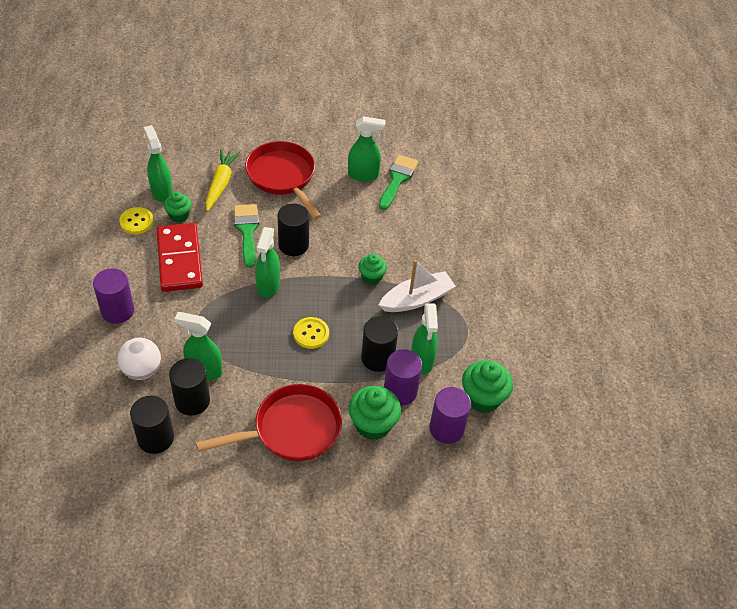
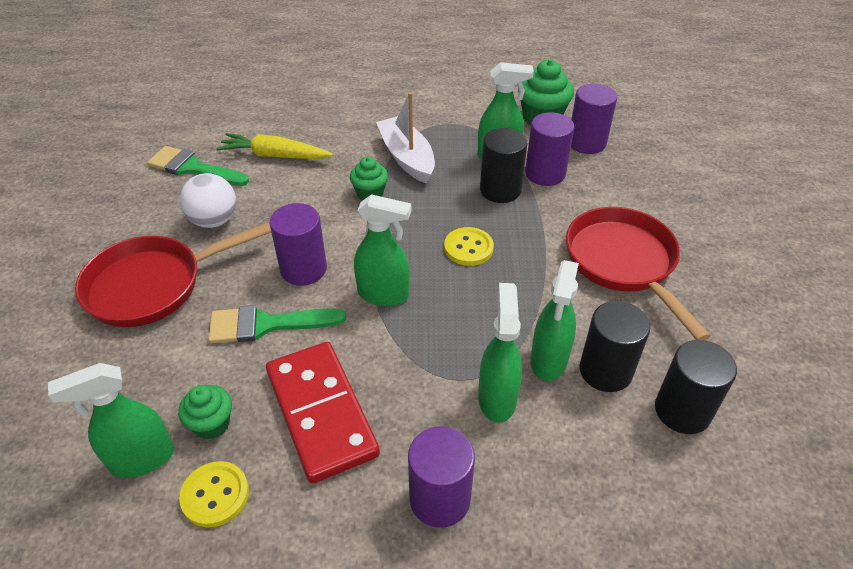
camera: 85 degrees left, 5 degrees down
(142, 370) = (563, 443): white ball -> white ball (214, 220)
(180, 259) = (321, 412): red domino -> red domino turned 75 degrees clockwise
(221, 184) = (145, 367): yellow carrot -> yellow carrot (275, 155)
(293, 245) = (303, 269): black cylinder -> purple cylinder
(363, 175) = (175, 199): green spray bottle -> green spray bottle (497, 398)
(373, 424) = (596, 195): green cupcake -> none

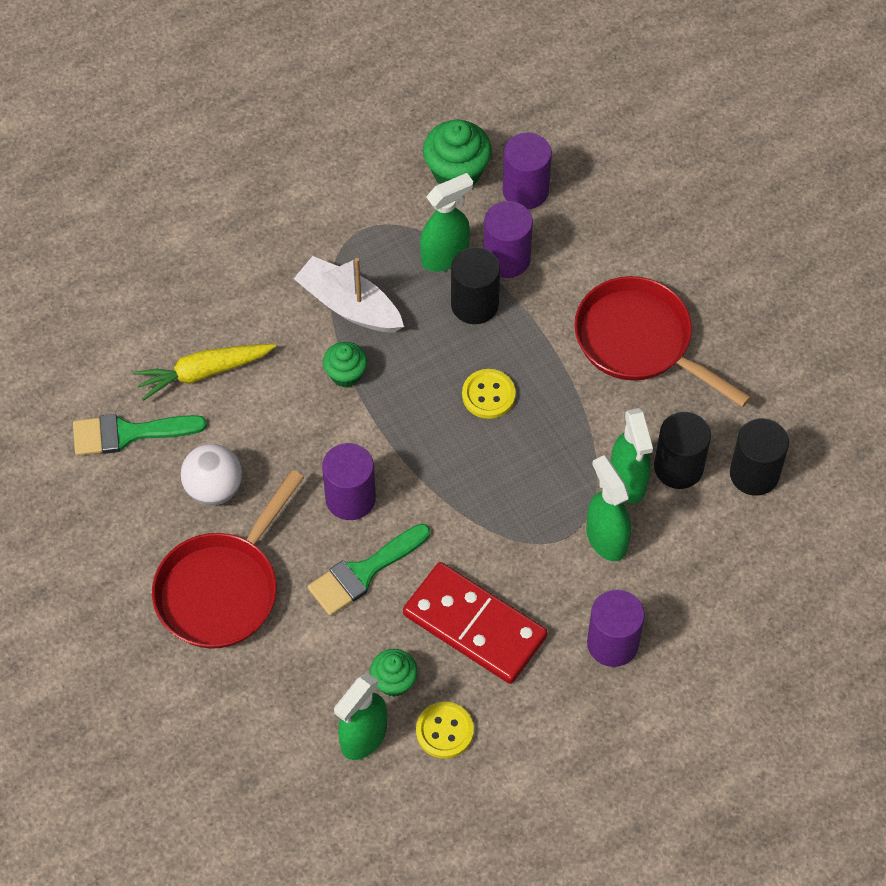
camera: 30 degrees left, 15 degrees up
(384, 294) = (445, 487): green spray bottle -> none

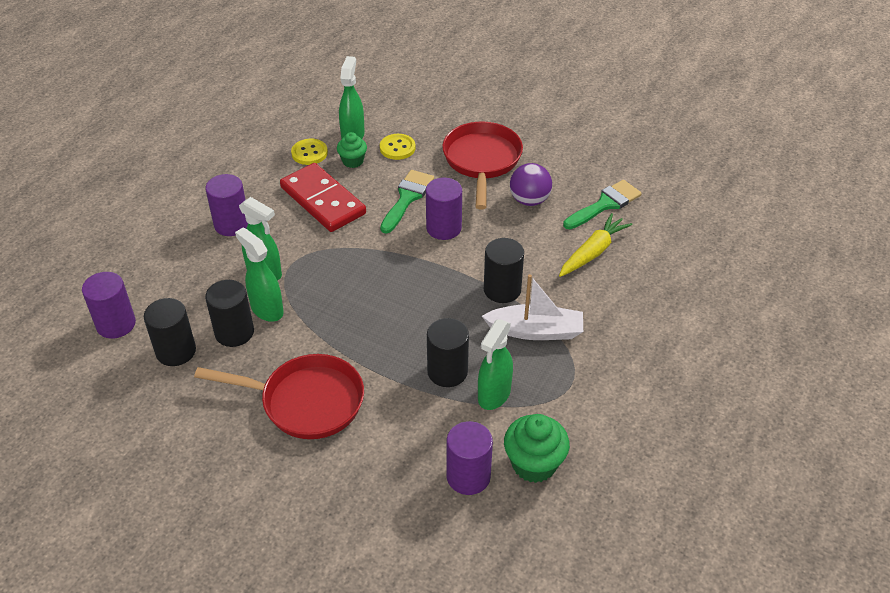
camera: 150 degrees right, 15 degrees down
(214, 488) = (529, 200): white ball -> purple ball
(346, 374) = (502, 290): green cupcake -> black cylinder
(475, 625) = (322, 201): red domino -> red domino turned 45 degrees clockwise
(488, 395) = (396, 319): yellow button -> yellow button (397, 148)
(506, 258) = (446, 415): purple cylinder -> purple cylinder (116, 324)

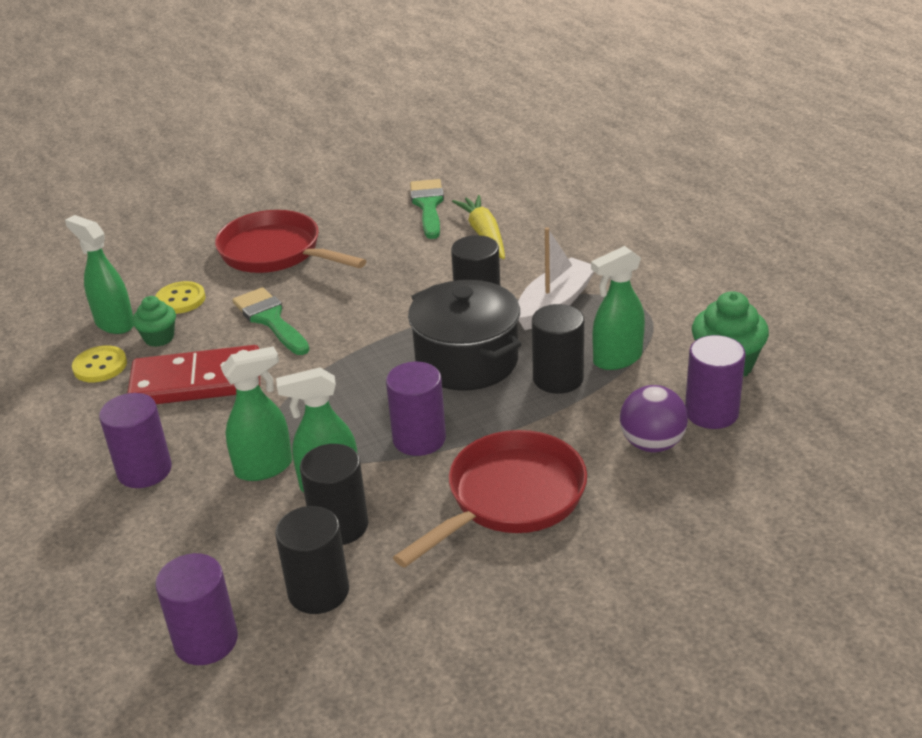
camera: 55 degrees left, 10 degrees down
(433, 314) = (467, 361): none -> black pot
(444, 228) = (346, 311): purple cylinder -> purple cylinder (419, 439)
(494, 395) = (617, 359): green spray bottle -> green spray bottle turned 90 degrees clockwise
(529, 200) = (370, 245): purple ball -> purple ball (652, 444)

